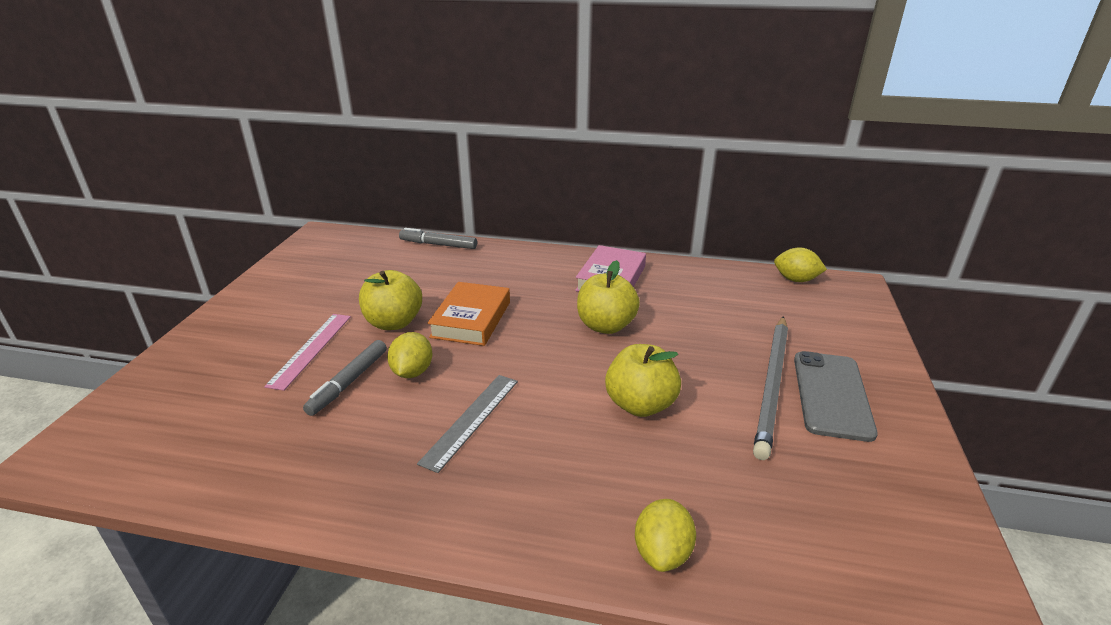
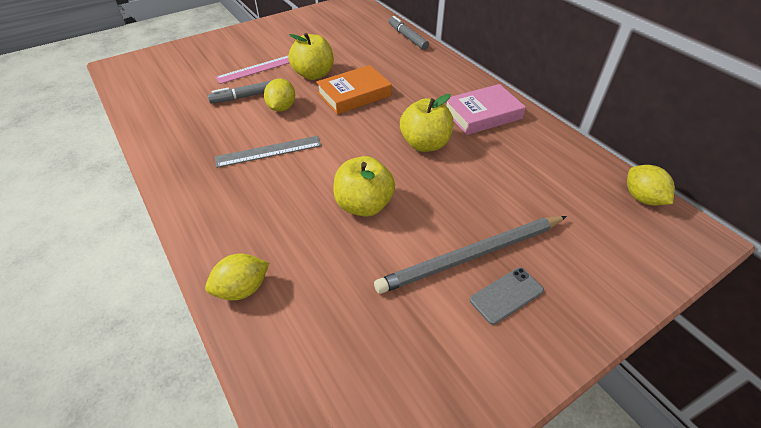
camera: 45 degrees right, 15 degrees up
(412, 372) = (282, 108): yellow lemon -> yellow lemon turned 45 degrees counterclockwise
(831, 395) = (506, 295): grey phone -> grey phone, size x0.58

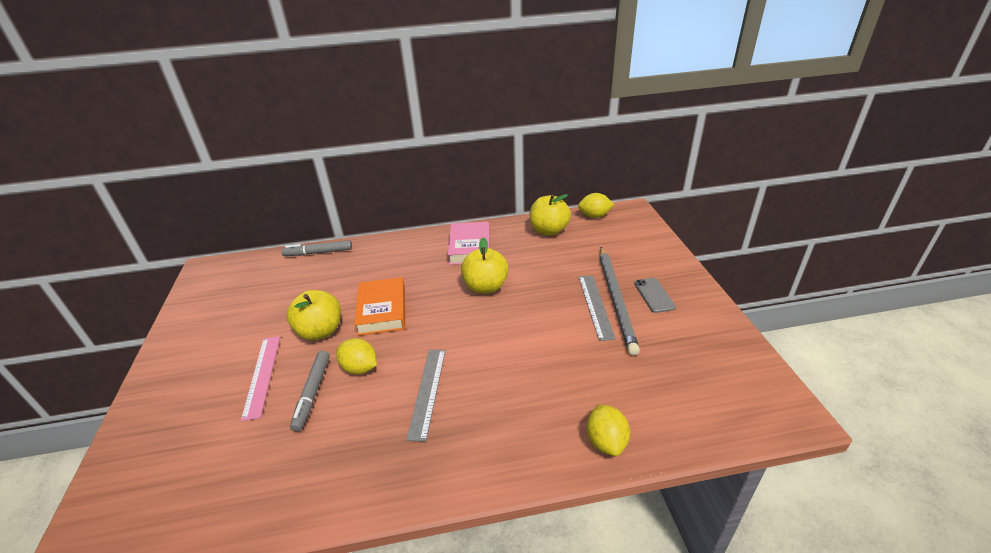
camera: 65 degrees left, 10 degrees down
(364, 205) = (540, 341): yellow apple -> yellow apple (549, 230)
(447, 239) = (595, 306): none -> grey ruler

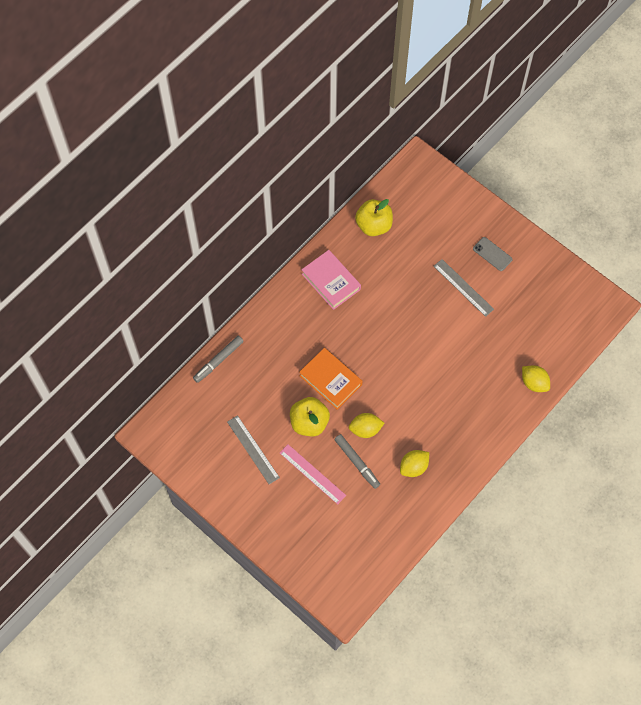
camera: 40 degrees left, 30 degrees up
(427, 391) = (420, 417): grey ruler -> grey ruler (253, 449)
(485, 287) = (379, 315): yellow apple -> none
(594, 216) = (394, 185): yellow lemon -> yellow lemon (413, 467)
(616, 299) = (472, 273): grey pencil -> none

